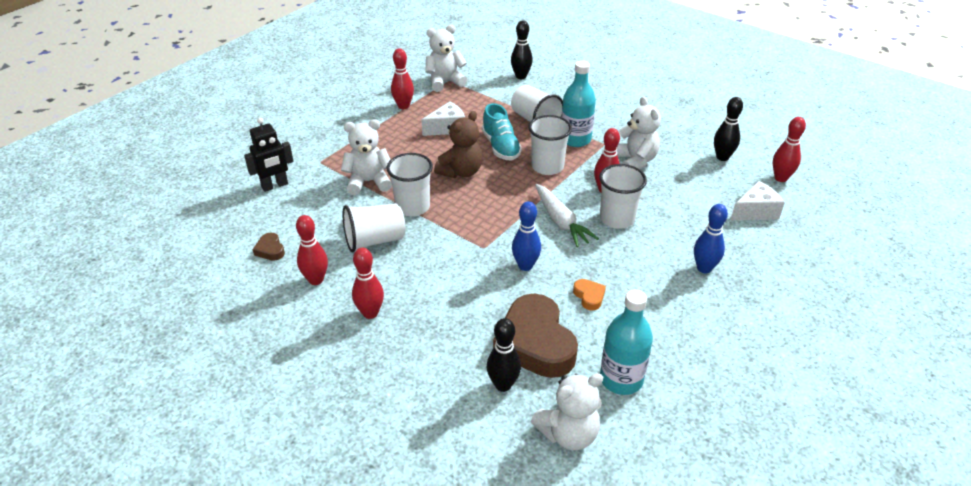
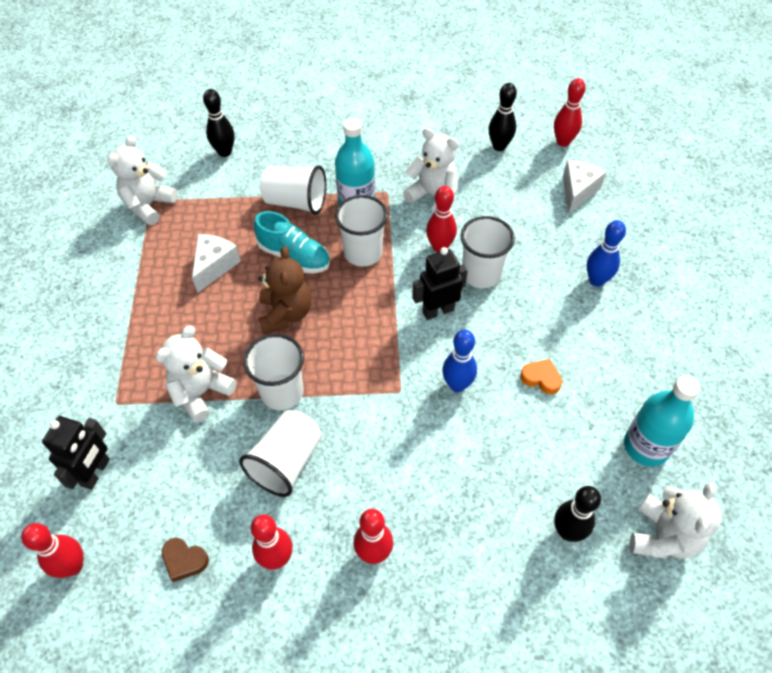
camera: 40 degrees left, 15 degrees up
(403, 106) = (135, 266): red bowling pin -> red bowling pin (73, 566)
(535, 343) = (548, 464): brown heart -> none
(561, 221) = (438, 311): white carrot -> black robot

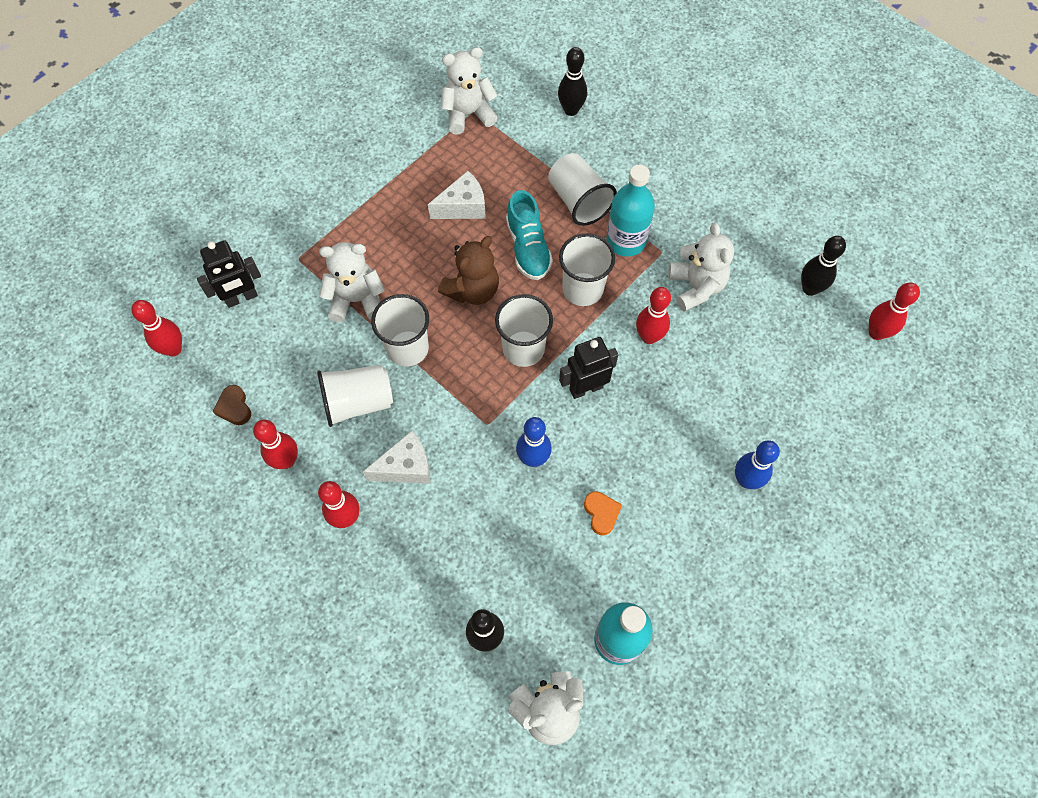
camera: 45 degrees right, 10 degrees up
(438, 311) = (586, 388): black robot -> black robot turned 45 degrees counterclockwise
(481, 274) = (655, 389): white cup -> white cup (523, 349)
(577, 191) = (830, 390): white cheese -> white cheese (406, 467)

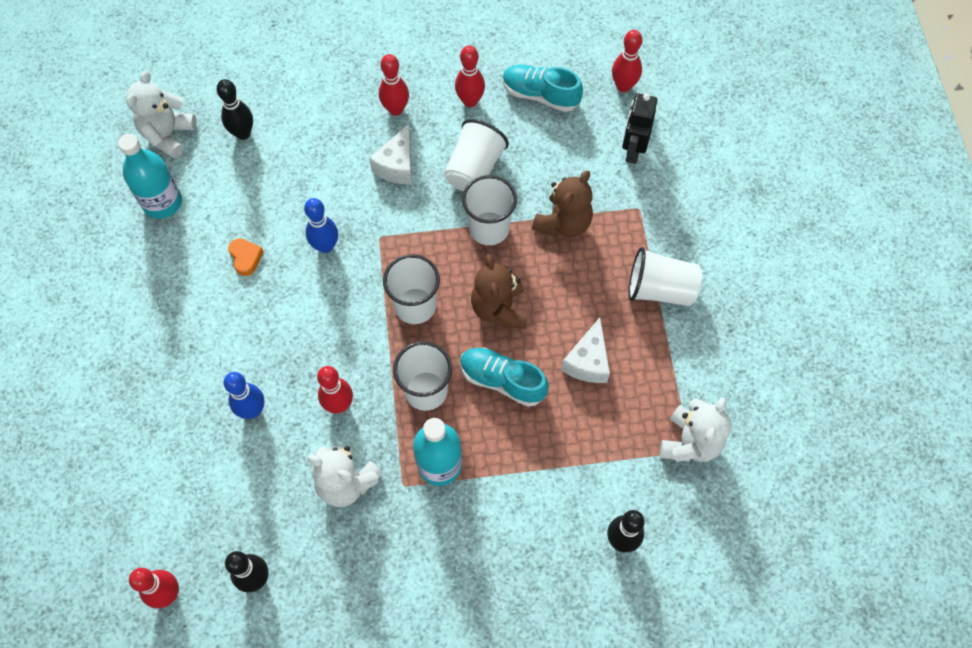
camera: 130 degrees right, 0 degrees up
(234, 407) = (540, 95): brown heart -> turquoise shoe
(356, 300) = (563, 223): white teddy bear -> brown teddy bear
(579, 201) = (513, 460): white cup -> white cup (660, 289)
(586, 388) = (342, 323): black robot -> none
(601, 513) = (246, 258): orange heart -> orange heart turned 135 degrees counterclockwise
(746, 480) = (169, 372): blue bowling pin -> blue bowling pin (252, 410)

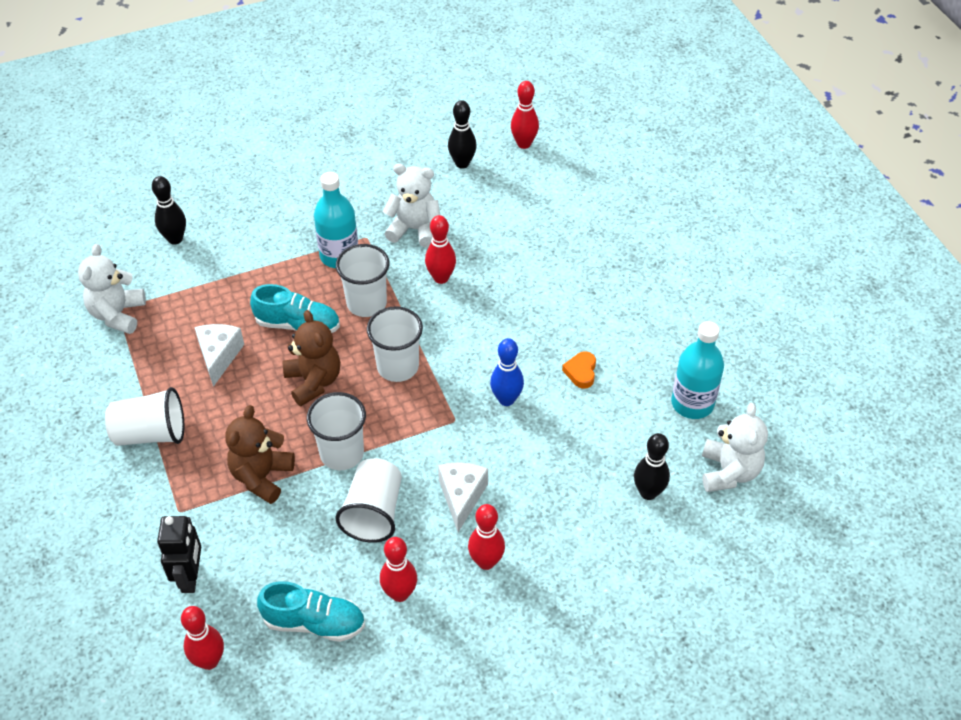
camera: 165 degrees right, 15 degrees down
(246, 258) = (581, 372): orange heart -> orange heart turned 45 degrees clockwise
(252, 410) = (515, 259): blue bowling pin -> none

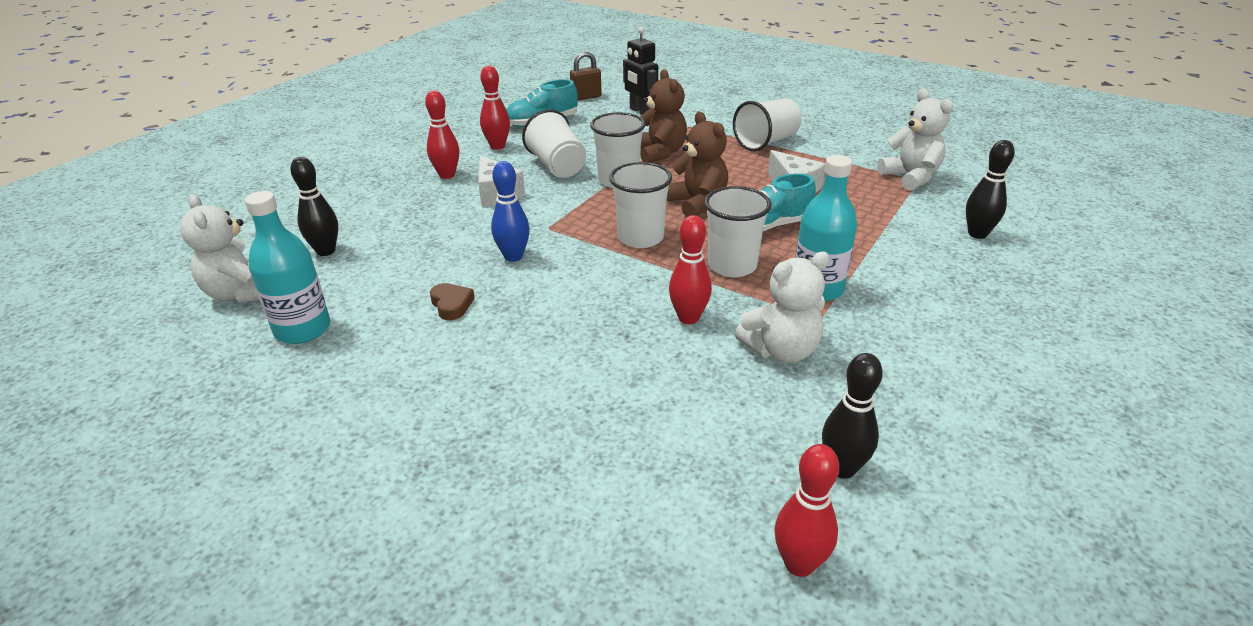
camera: 145 degrees right, 15 degrees down
(209, 661) = (586, 97): red bowling pin -> brown padlock
(313, 381) = (697, 203): brown teddy bear -> brown teddy bear turned 150 degrees counterclockwise
(581, 372) = (451, 305): orange heart -> brown heart

